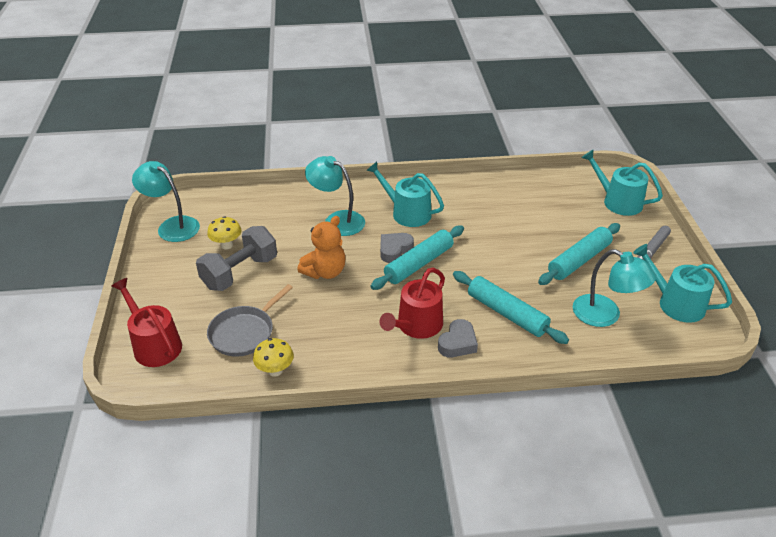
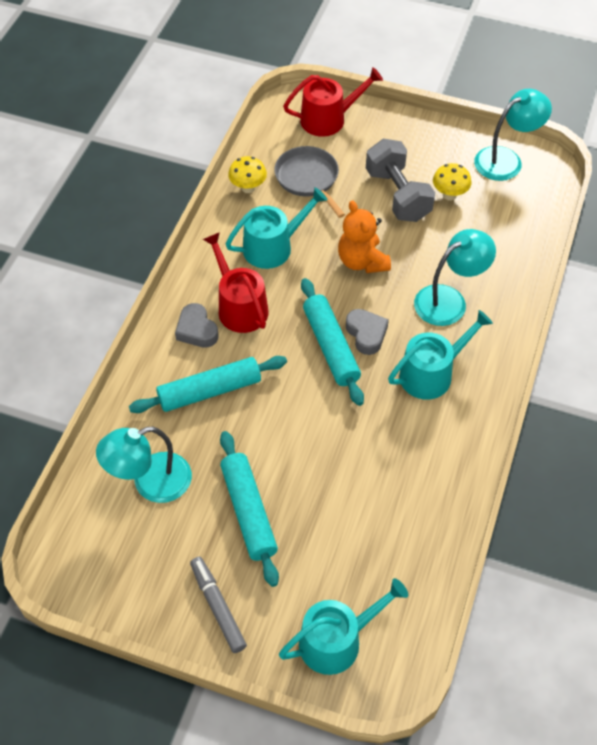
camera: 115 degrees right, 15 degrees up
(676, 303) = (122, 570): turquoise watering can -> turquoise watering can (273, 247)

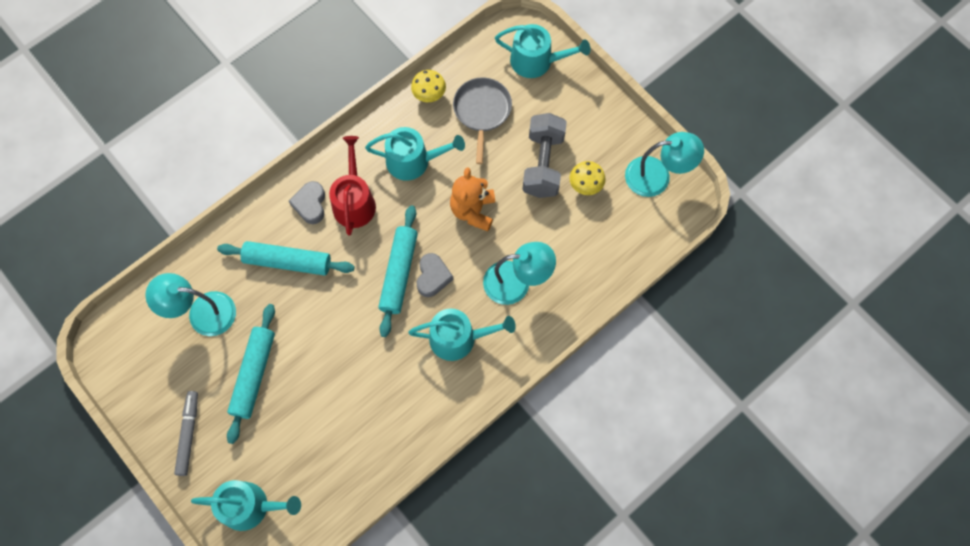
camera: 30 degrees right, 15 degrees up
(328, 119) = (536, 61): red watering can -> turquoise watering can

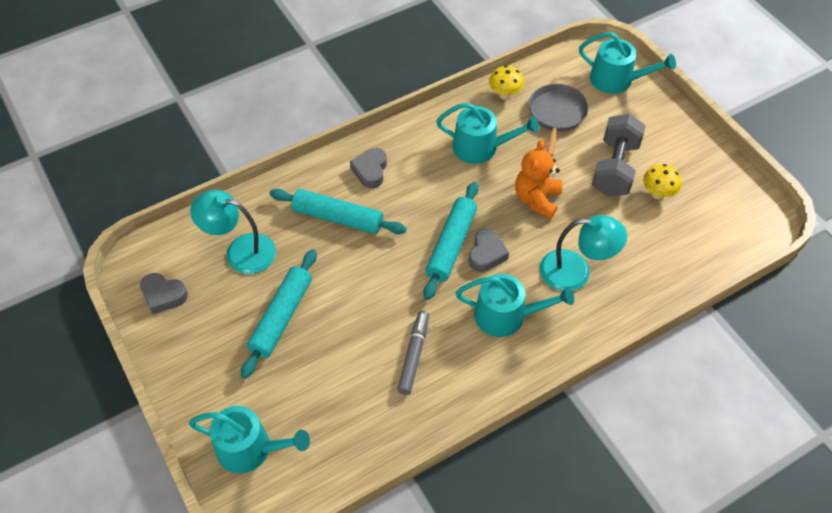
camera: 10 degrees right, 15 degrees down
(139, 371) = (163, 295): none -> grey heart
(188, 434) = (200, 364): grey marker -> grey marker (414, 355)
(354, 201) = (415, 174): red watering can -> none
(657, 176) = (735, 196): turquoise lamp -> none

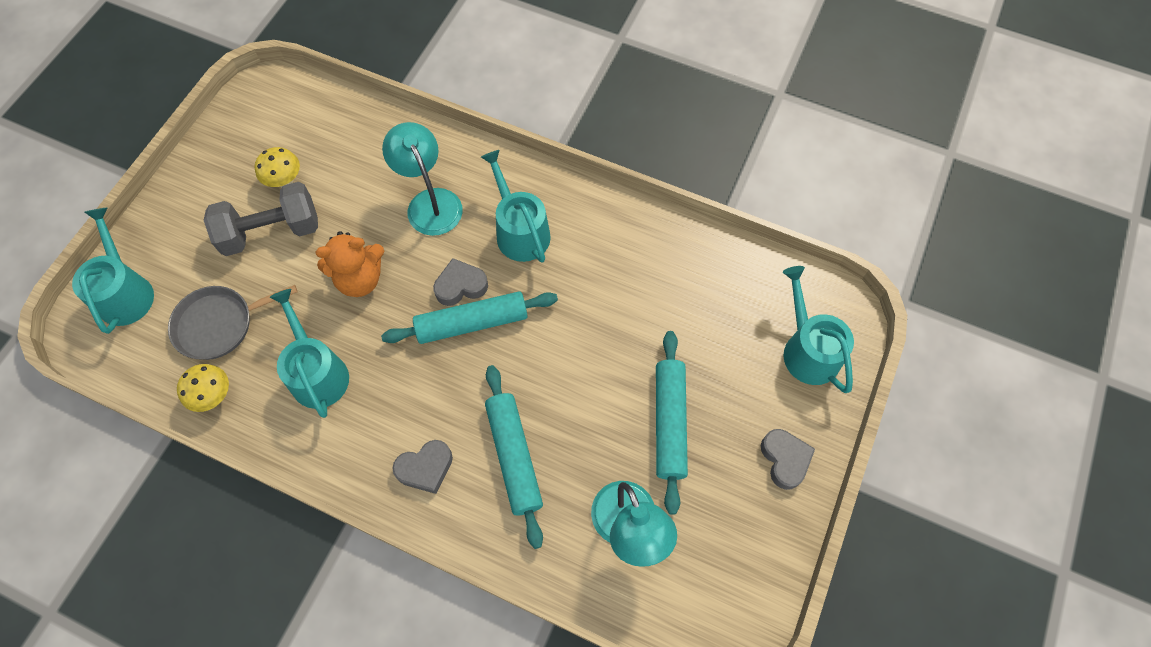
camera: 125 degrees left, 10 degrees up
(163, 295) = (740, 564): grey heart -> grey heart (785, 459)
(281, 317) = (670, 423): turquoise rolling pin -> turquoise rolling pin turned 75 degrees counterclockwise
(414, 355) = (617, 280): grey marker -> none

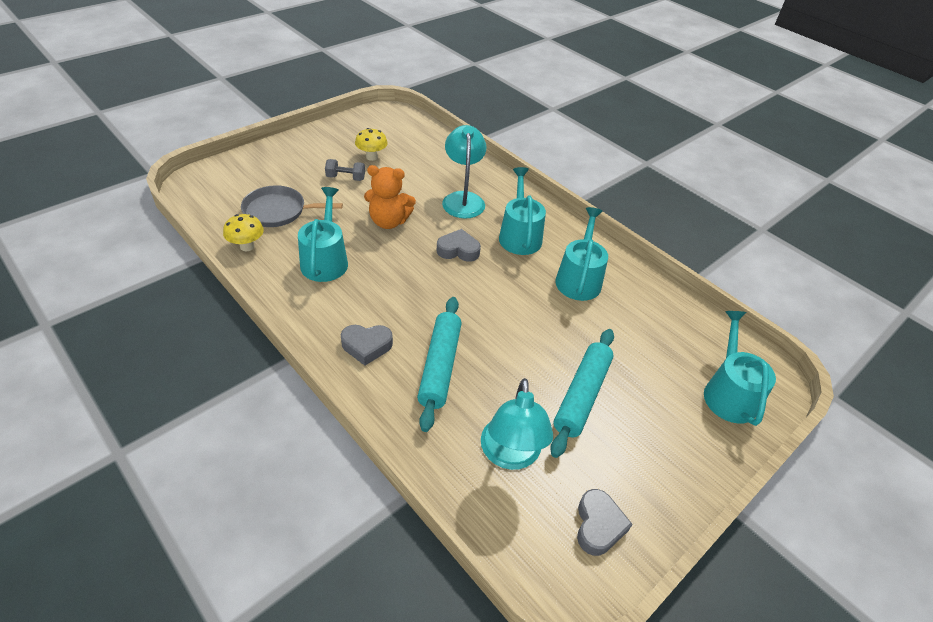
camera: 20 degrees right, 20 degrees down
(125, 292) = (232, 175): turquoise watering can -> turquoise watering can (579, 279)
(271, 232) = (345, 178): grey dumbbell -> grey dumbbell, size x0.51
(472, 323) = (454, 274): turquoise rolling pin -> none
(785, 459) = (677, 464): grey heart -> grey heart (598, 525)

